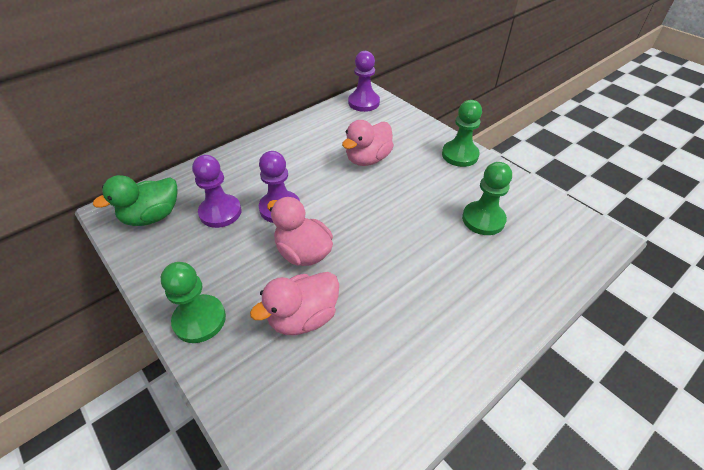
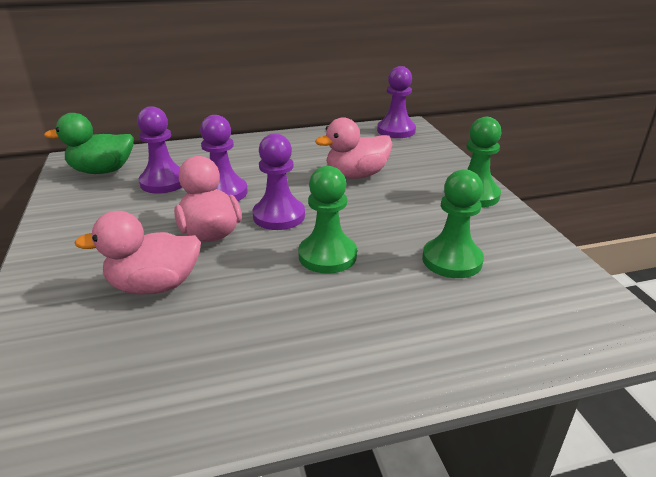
camera: 25 degrees right, 15 degrees down
(199, 320) = (58, 256): green pawn -> green pawn (327, 256)
(342, 218) = (279, 216): none -> purple pawn

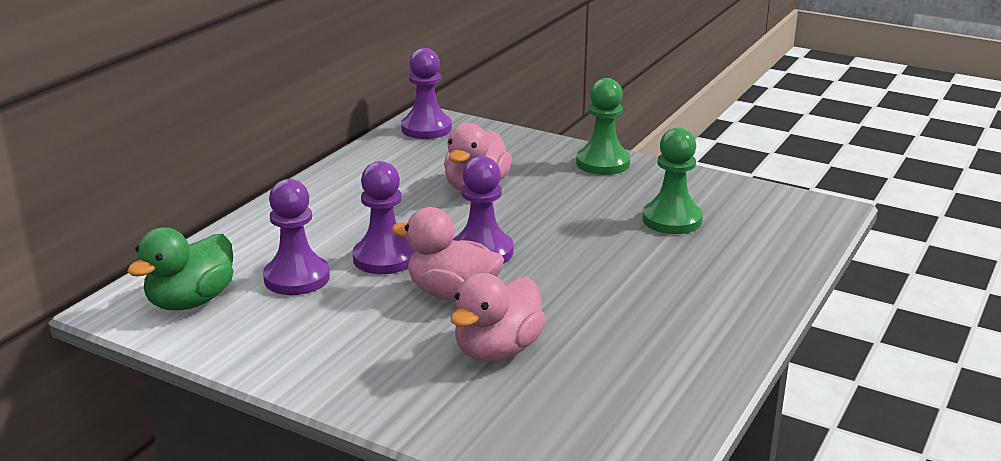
camera: 45 degrees left, 5 degrees down
(327, 256) = (583, 261): green pawn -> none

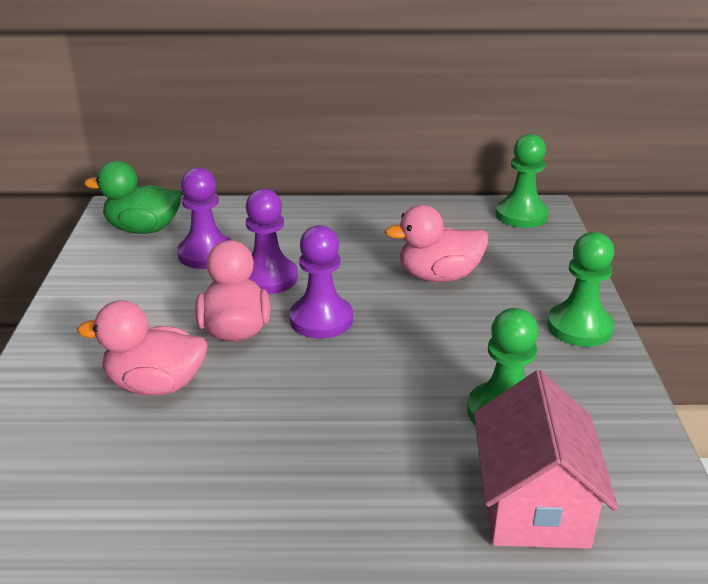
camera: 60 degrees right, 5 degrees up
(426, 128) = (521, 215): purple pawn -> green pawn
(767, 240) = (533, 503): none -> pink house

